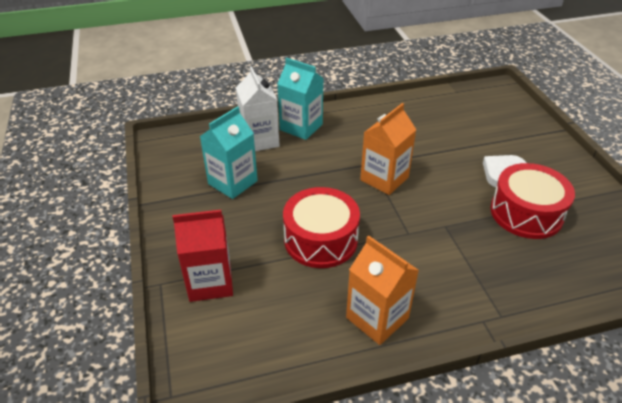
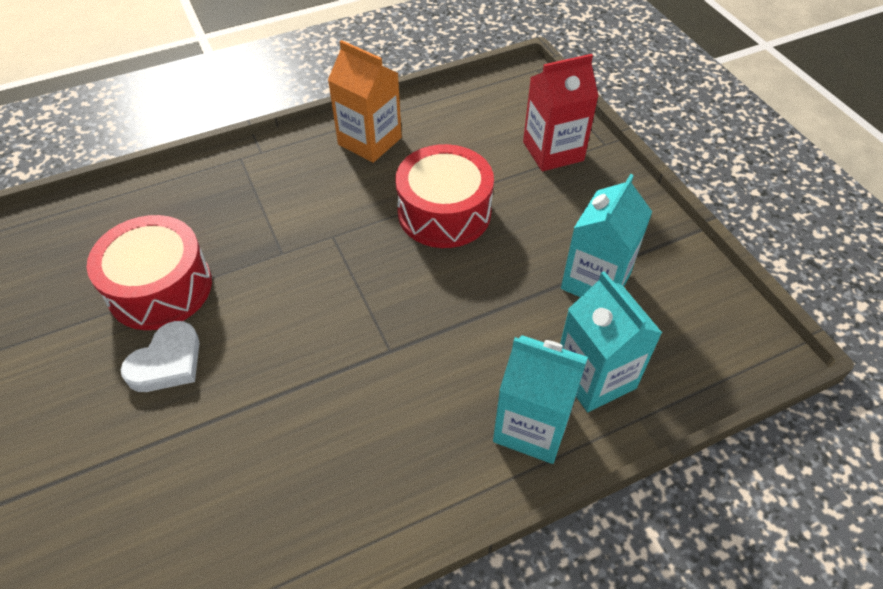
camera: 170 degrees right, 10 degrees up
(259, 140) = (595, 377): white carton -> turquoise carton
(384, 178) = (366, 321): orange carton -> none

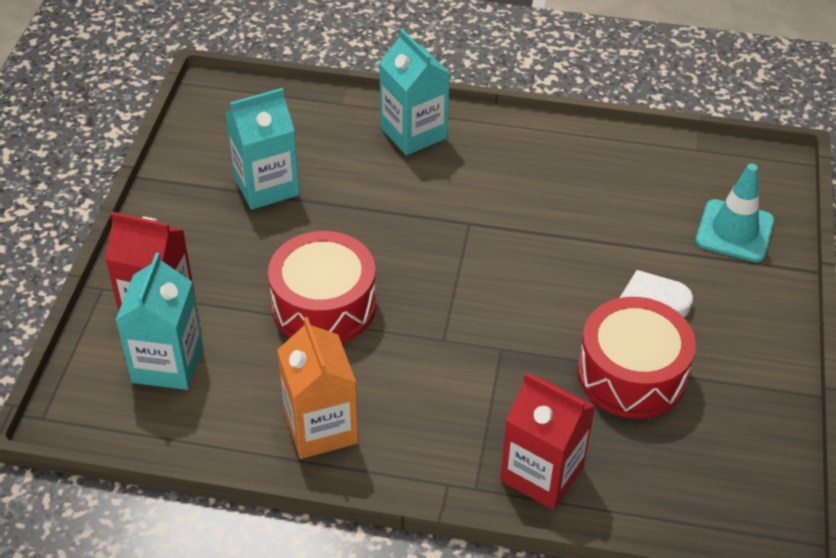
camera: 145 degrees left, 5 degrees down
(101, 509) = (734, 231): none -> turquoise traffic cone
(199, 186) = (542, 474): none -> red carton
(595, 377) = (342, 135): turquoise carton -> turquoise carton (167, 364)

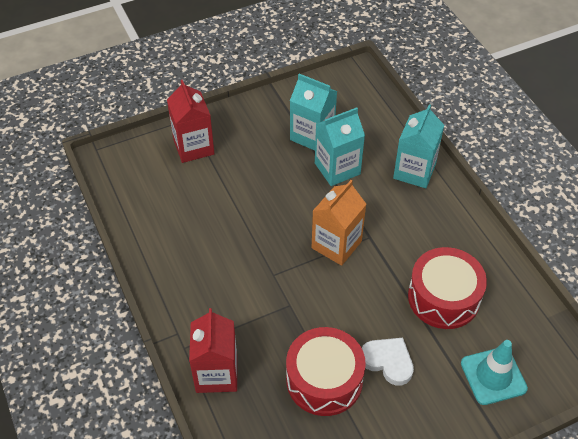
camera: 55 degrees right, 5 degrees up
(167, 364) = (163, 172): turquoise carton -> turquoise carton (337, 168)
(321, 428) = (171, 257): orange carton -> orange carton (336, 245)
(324, 305) = (252, 209): red drum -> red drum (443, 297)

